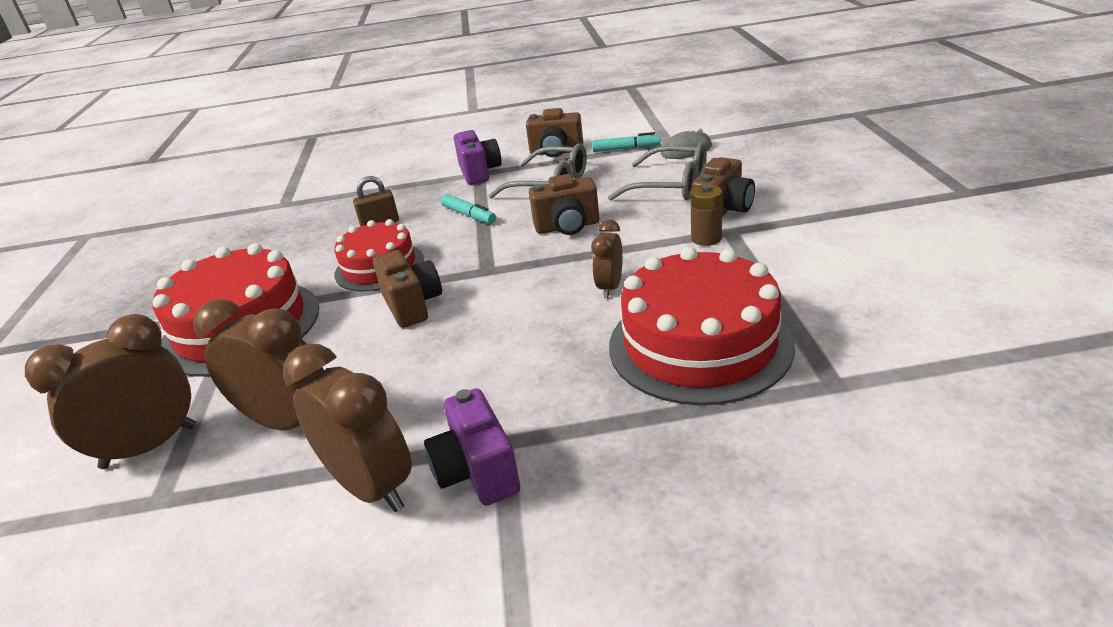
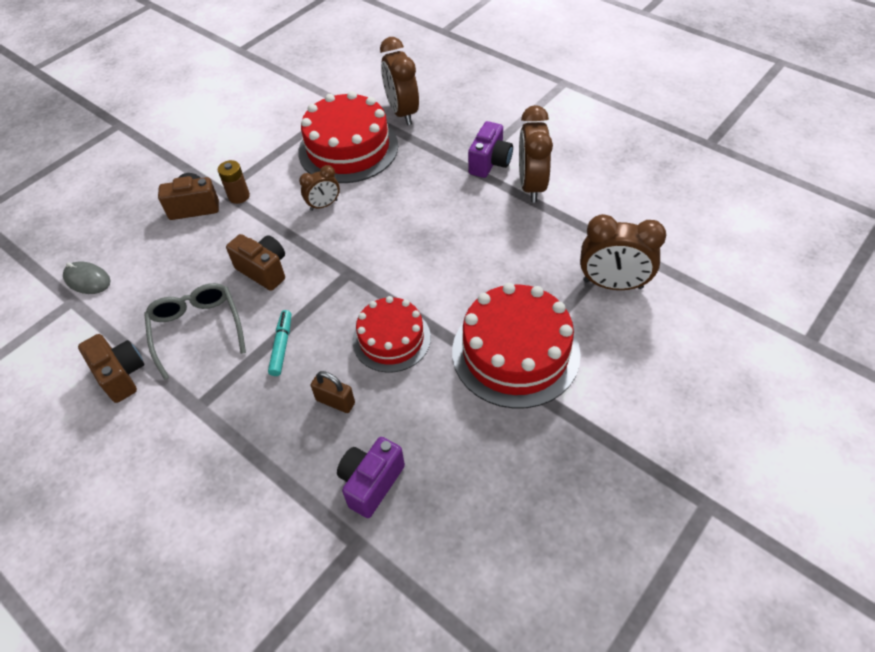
camera: 135 degrees left, 20 degrees up
(288, 422) = (540, 246): brown clock -> brown clock (402, 112)
(412, 305) = (414, 279): brown camera -> none
(479, 173) = (195, 407): purple camera -> purple camera (371, 483)
(626, 149) = (96, 324): turquoise marker -> none
(670, 186) = (166, 252): grey glasses -> none

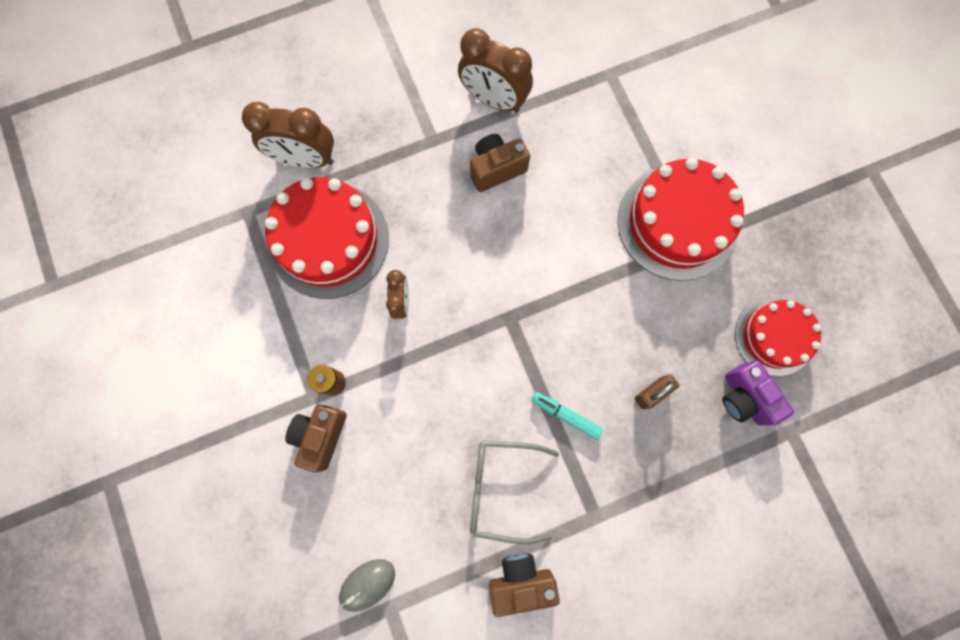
camera: 65 degrees left, 25 degrees up
(264, 270) = (459, 396): brown camera -> brown camera (496, 169)
(391, 339) = (609, 315): red cake -> red cake (774, 337)
(490, 163) = (439, 118): purple camera -> none
(612, 284) = (648, 106): brown clock -> none

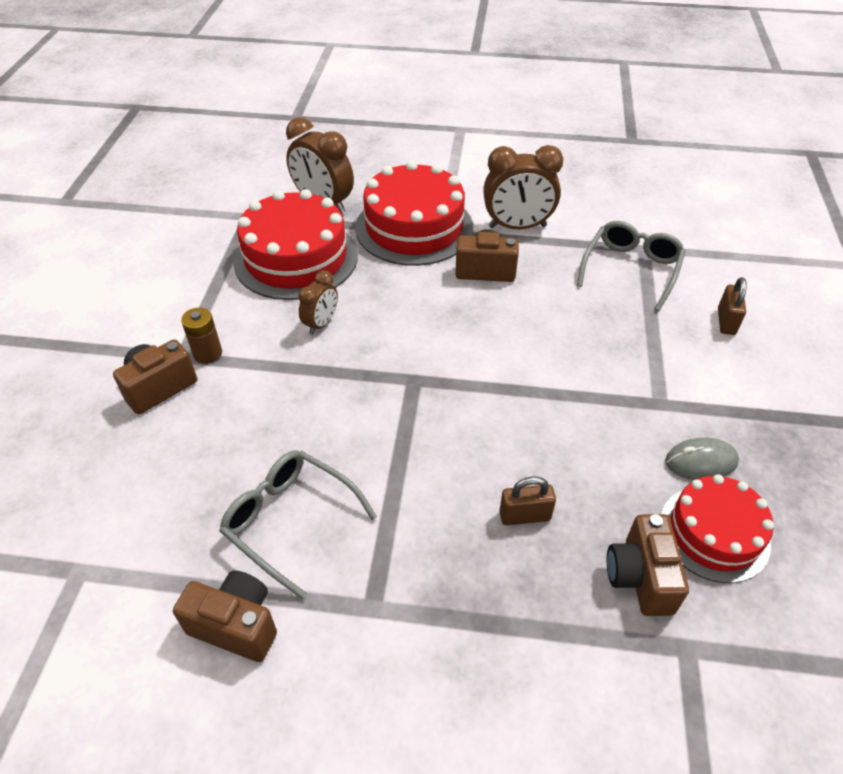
camera: 30 degrees right, 30 degrees down
(367, 584) = (80, 535): grey mouse -> grey mouse (701, 462)
(494, 100) = (517, 227): brown clock -> brown clock turned 60 degrees counterclockwise
(565, 415) = (411, 488): turquoise marker -> none
(611, 105) = (631, 269): none -> grey glasses
(677, 222) = (649, 380): red cake -> red cake (414, 227)
(707, 129) = (726, 321): none -> brown padlock
(744, 398) = (640, 577): purple camera -> brown camera

